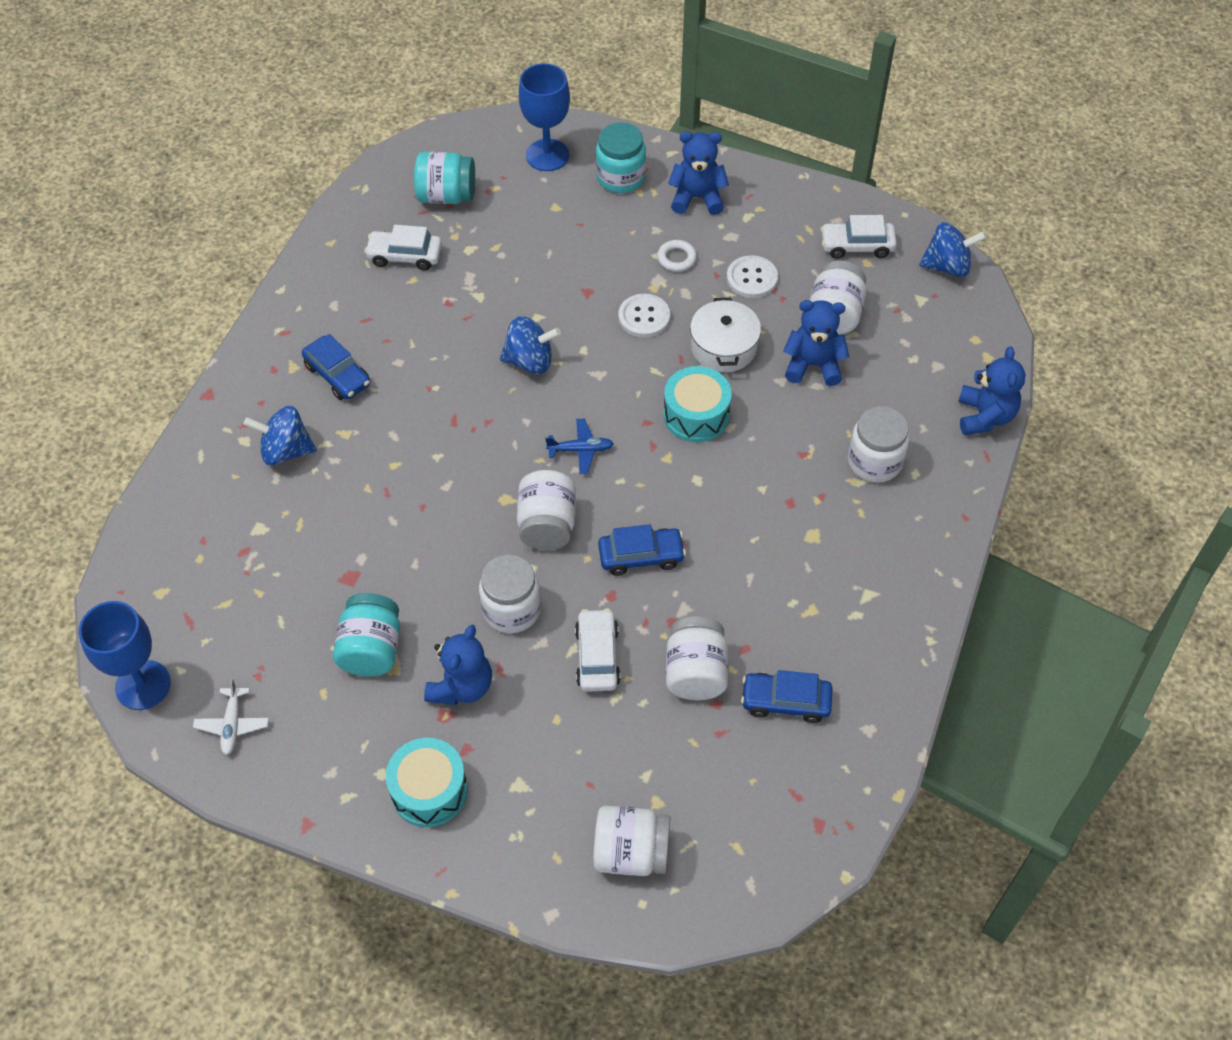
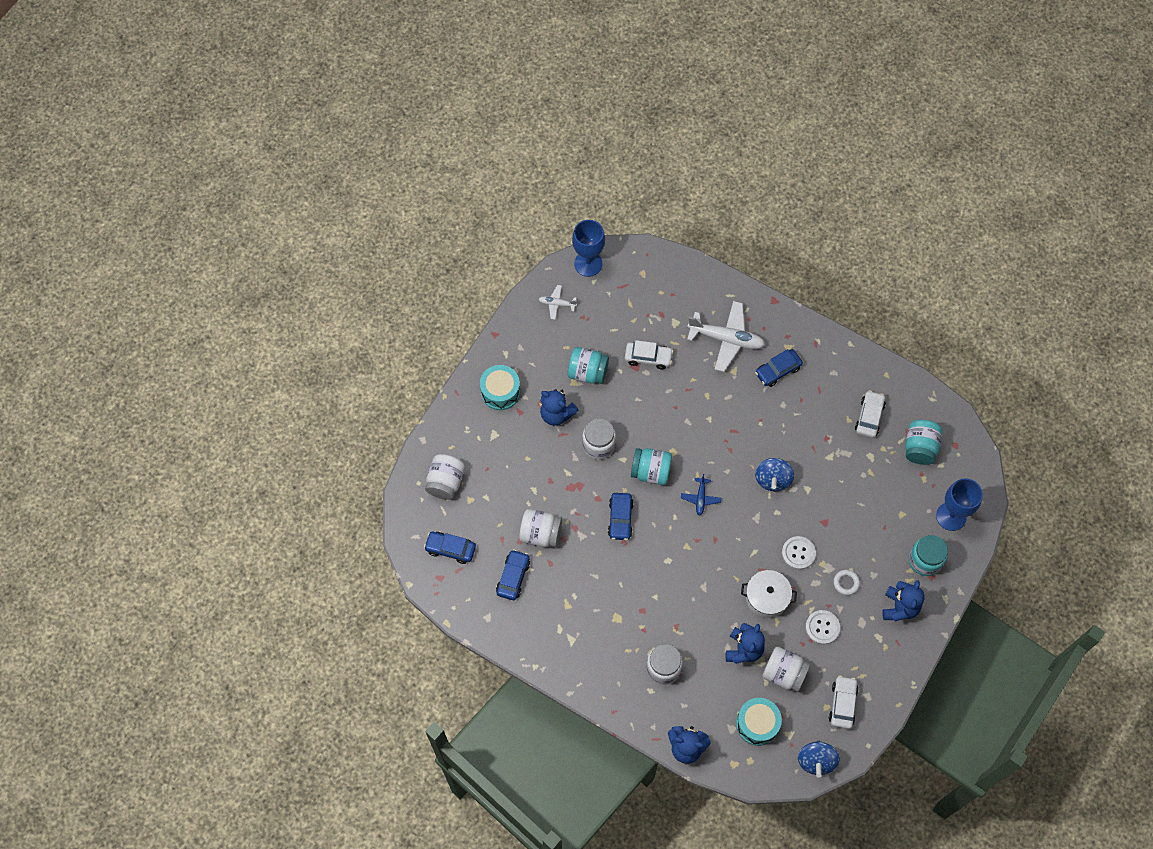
camera: 100 degrees right, 10 degrees up
(286, 450) = (726, 339): blue spinning top -> white plane
(547, 525) = (651, 472): white jar -> turquoise jar
(597, 656) = (560, 484): white car -> white car (648, 358)
(696, 415) = (715, 569): turquoise drum -> turquoise drum (757, 724)
(760, 817) = (450, 549): none -> blue car

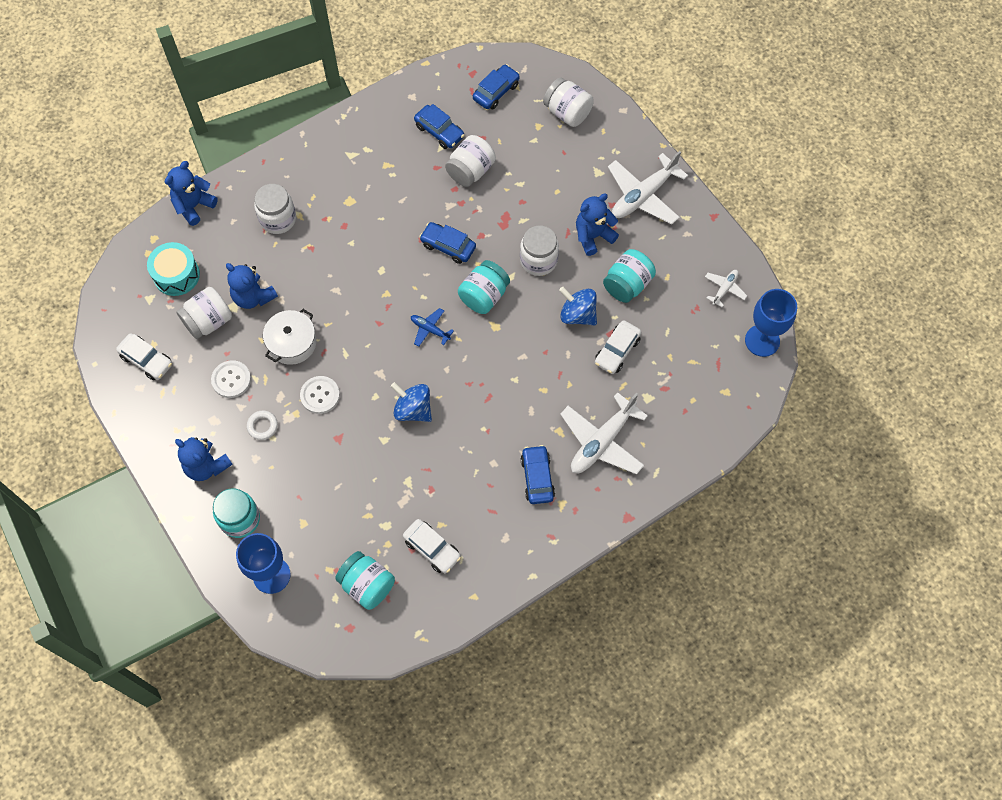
camera: 115 degrees right, 0 degrees up
(500, 392) = (643, 196): turquoise drum -> white plane
(816, 761) = (110, 309): blue spinning top -> blue spinning top (577, 314)

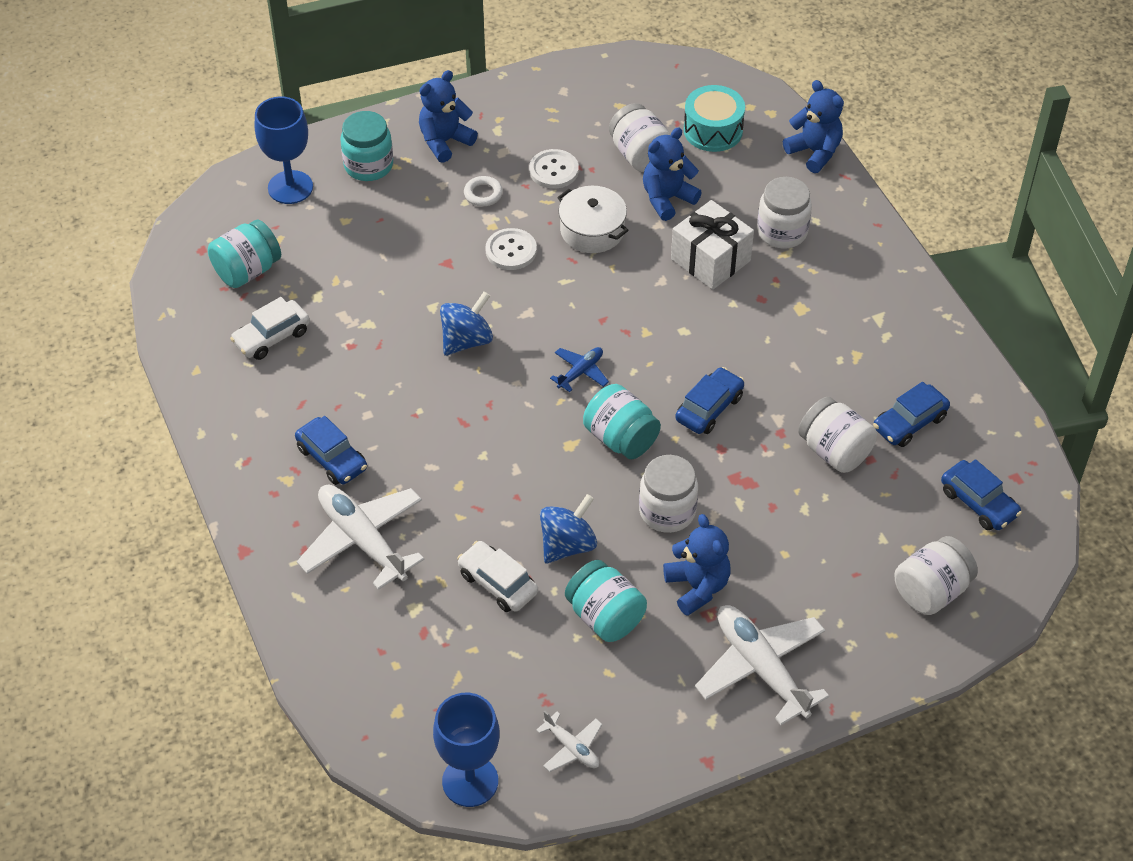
camera: 100 degrees right, 15 degrees down
(146, 360) = (598, 98): white car -> none
(311, 261) = (710, 260): none -> white gift
(537, 478) = (332, 458): blue car -> blue car turned 45 degrees clockwise

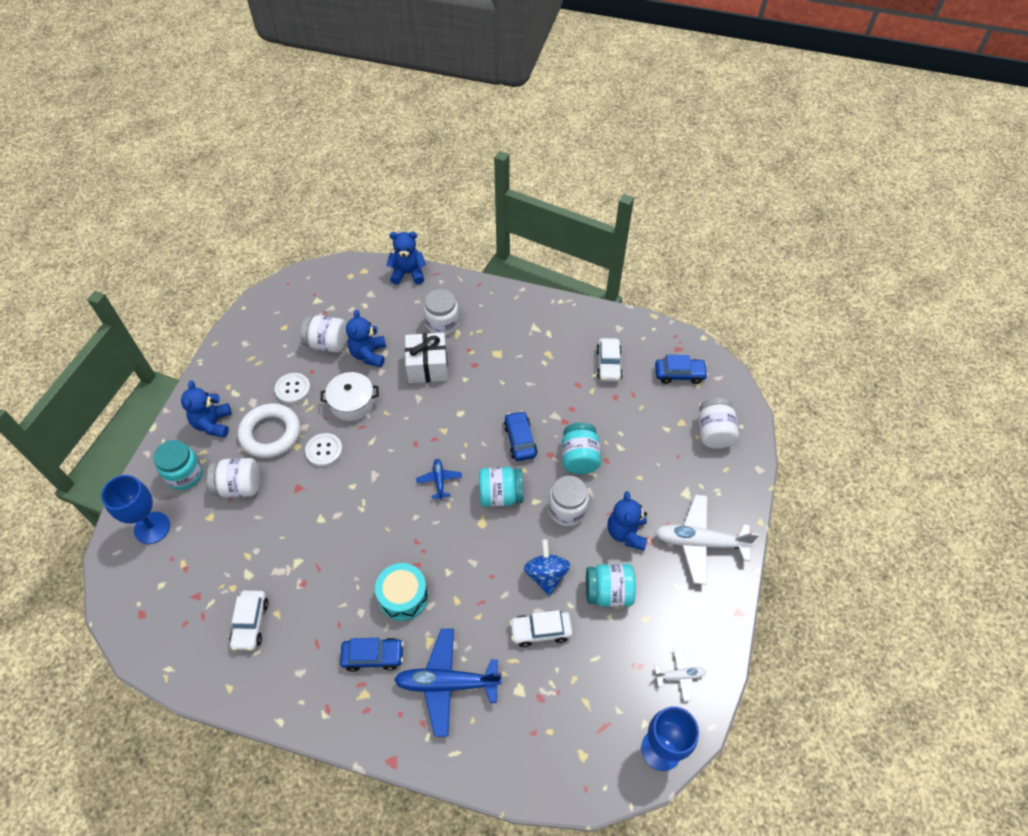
camera: 50 degrees left, 5 degrees up
(247, 271) = (186, 599): turquoise jar -> turquoise jar (579, 458)
(362, 540) = (447, 684): white plane -> blue plane
(466, 340) = (362, 519): blue spinning top -> none
(483, 194) = (270, 434): white ring -> white ring, size x2.19
(697, 587) = (626, 533): blue teddy bear -> blue teddy bear turned 105 degrees counterclockwise
(713, 130) = (347, 302): turquoise drum -> turquoise drum (403, 596)
(834, 451) = (597, 408): white jar -> white jar (239, 486)
(909, 423) = (608, 364): blue car -> white car

